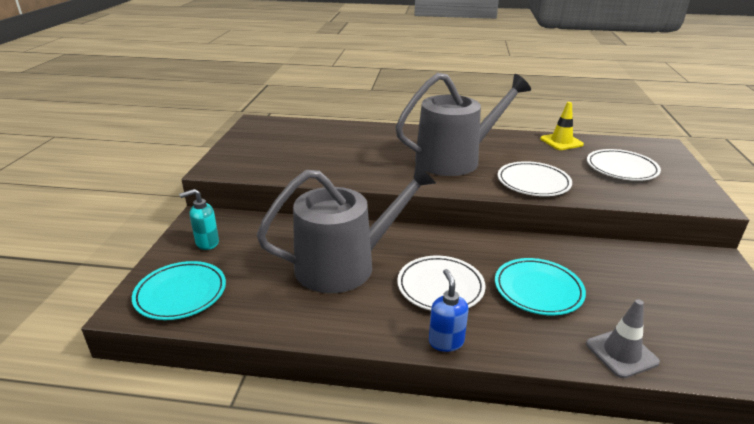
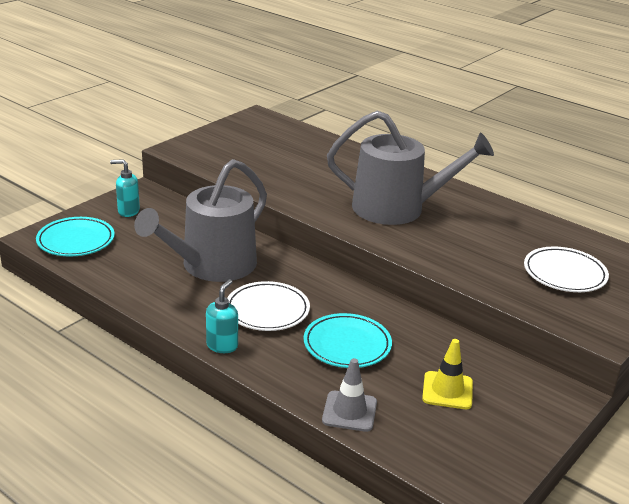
camera: 30 degrees right, 0 degrees up
(344, 265) = (212, 266): grey watering can -> grey watering can turned 120 degrees clockwise
(446, 341) = (222, 345): blue soap dispenser -> turquoise soap dispenser
(533, 183) = (443, 254): white plate -> none
(561, 142) = (543, 227): yellow traffic cone -> yellow traffic cone (447, 390)

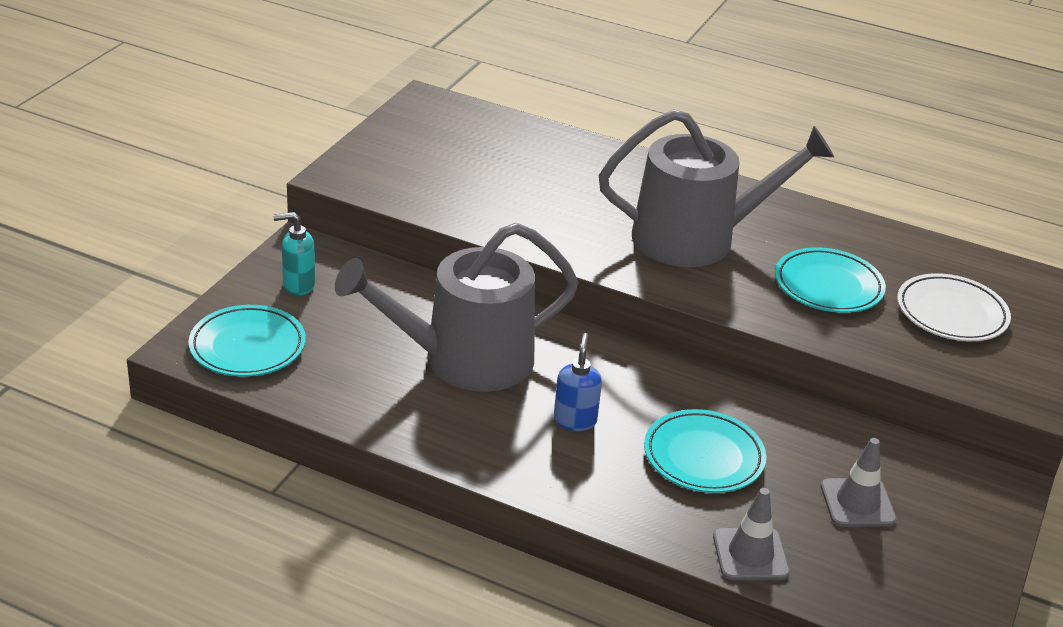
camera: 15 degrees left, 5 degrees up
(212, 266) = (465, 360): grey watering can -> grey watering can turned 45 degrees clockwise
(222, 345) = (541, 484): turquoise soap dispenser -> none
(267, 310) = (575, 420): white plate -> blue soap dispenser
(447, 390) = (857, 503): yellow traffic cone -> grey traffic cone
(478, 246) = (828, 286): none -> turquoise plate

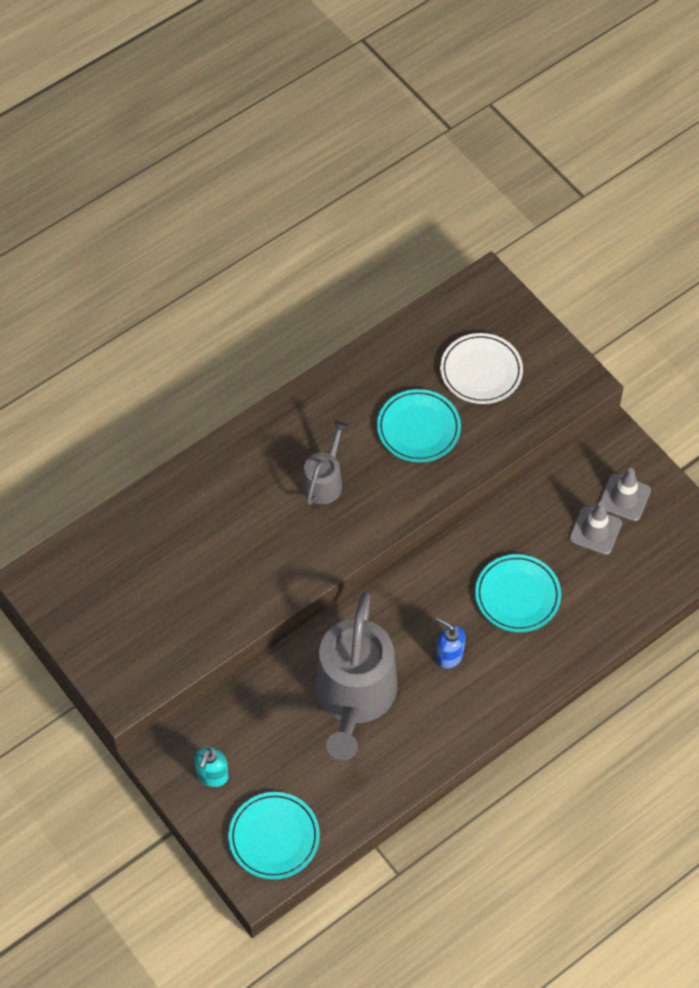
camera: 60 degrees left, 25 degrees up
(696, 238) = (324, 481): grey watering can -> grey watering can, size x0.50
(750, 554) = (612, 616): grey traffic cone -> grey traffic cone (624, 497)

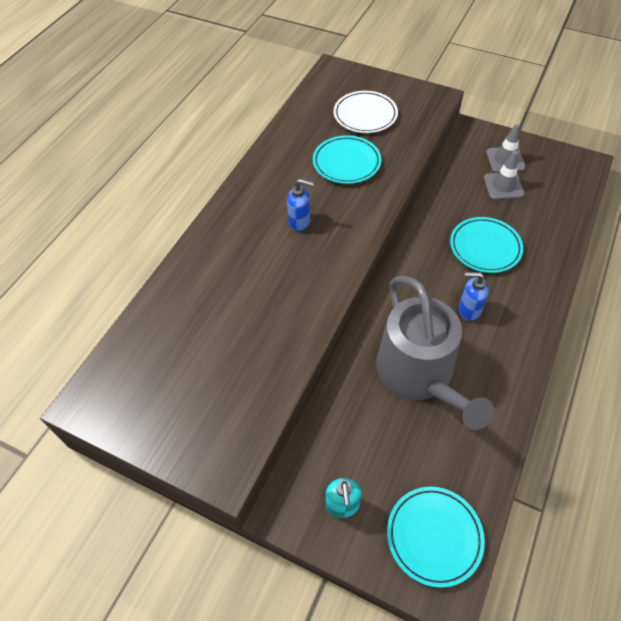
camera: 25 degrees left, 5 degrees down
(324, 481) = (300, 222): grey watering can -> blue soap dispenser

